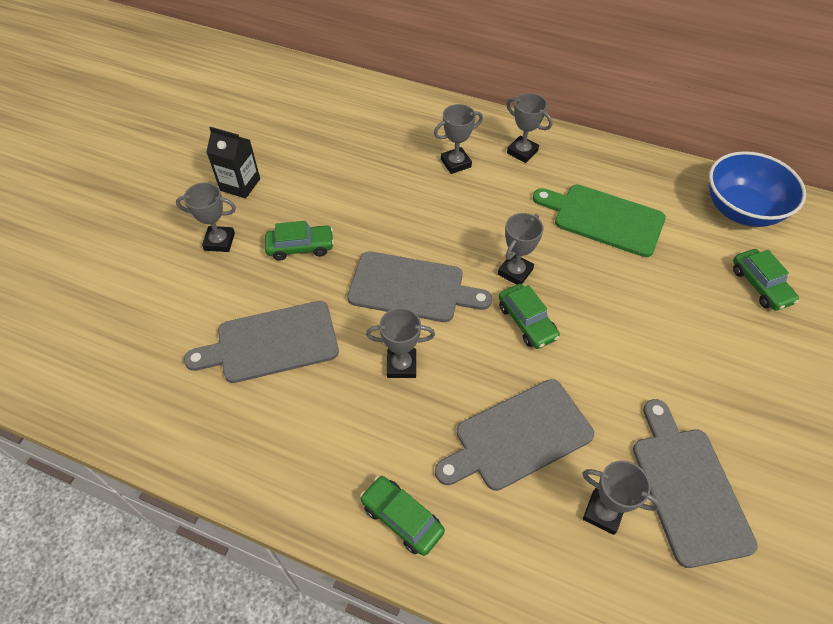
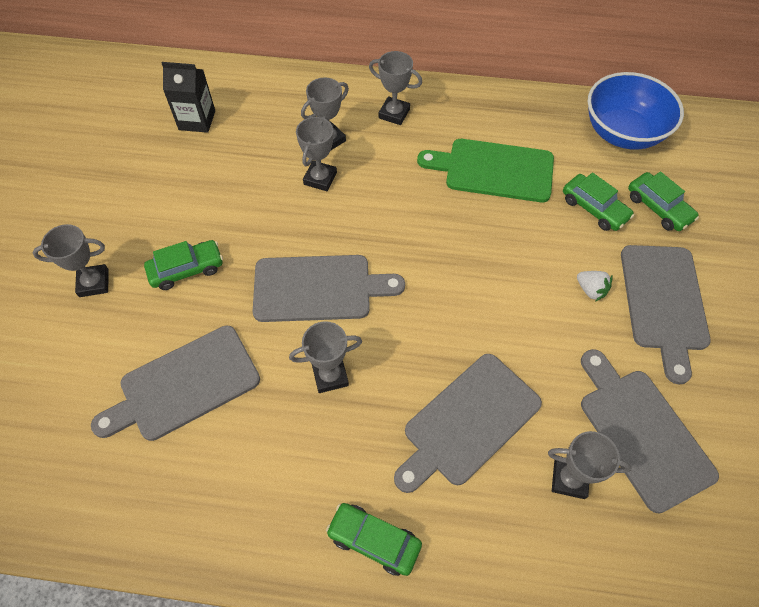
camera: 15 degrees left, 5 degrees up
(240, 184) = (99, 212): black carton -> black carton (197, 120)
(515, 272) = (420, 247): grey trophy -> grey trophy (320, 178)
(526, 322) = (445, 298): green car -> green car (594, 208)
(671, 346) = (591, 290): none -> white strawberry
(742, 373) = (664, 302): none -> grey cutting board

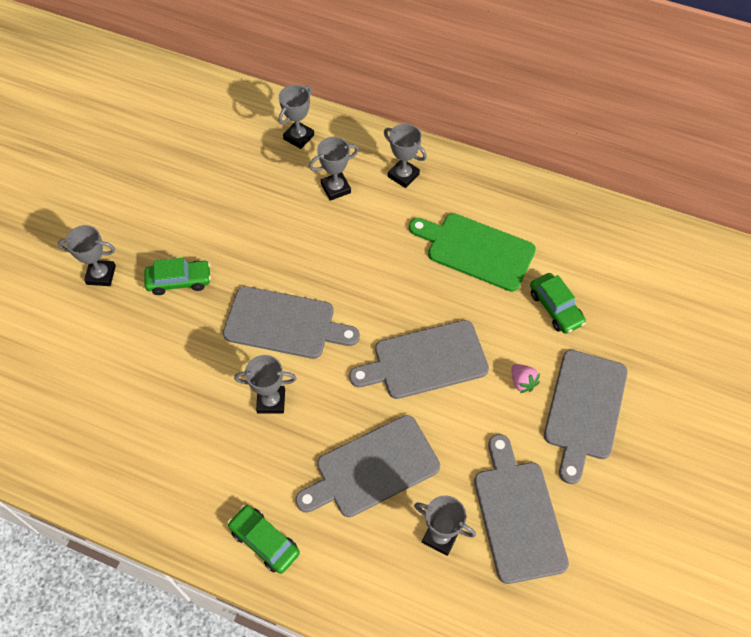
camera: 15 degrees right, 0 degrees up
(184, 385) = (151, 379): grey cutting board -> grey cutting board (425, 361)
(197, 120) = (225, 144): black carton -> none
(320, 178) = (317, 224): grey trophy -> grey trophy (299, 137)
(591, 290) = (522, 382): white strawberry -> pink strawberry
(622, 133) = (612, 240): blue bowl -> none
(658, 208) = (616, 321): green car -> none

